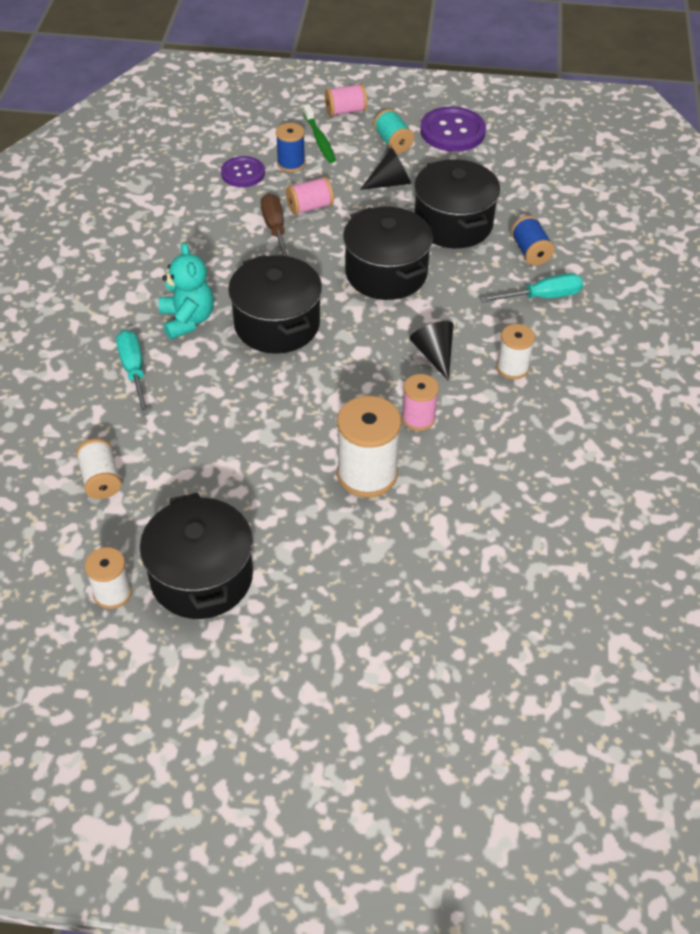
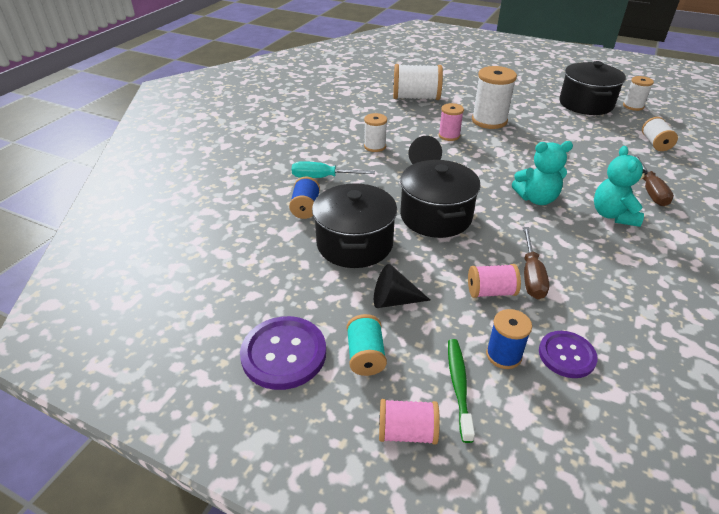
camera: 160 degrees left, 10 degrees down
(134, 371) = (650, 191): turquoise screwdriver -> brown screwdriver
(277, 324) = (536, 199): black pot -> turquoise teddy bear
(513, 513) = (416, 97): none -> white spool

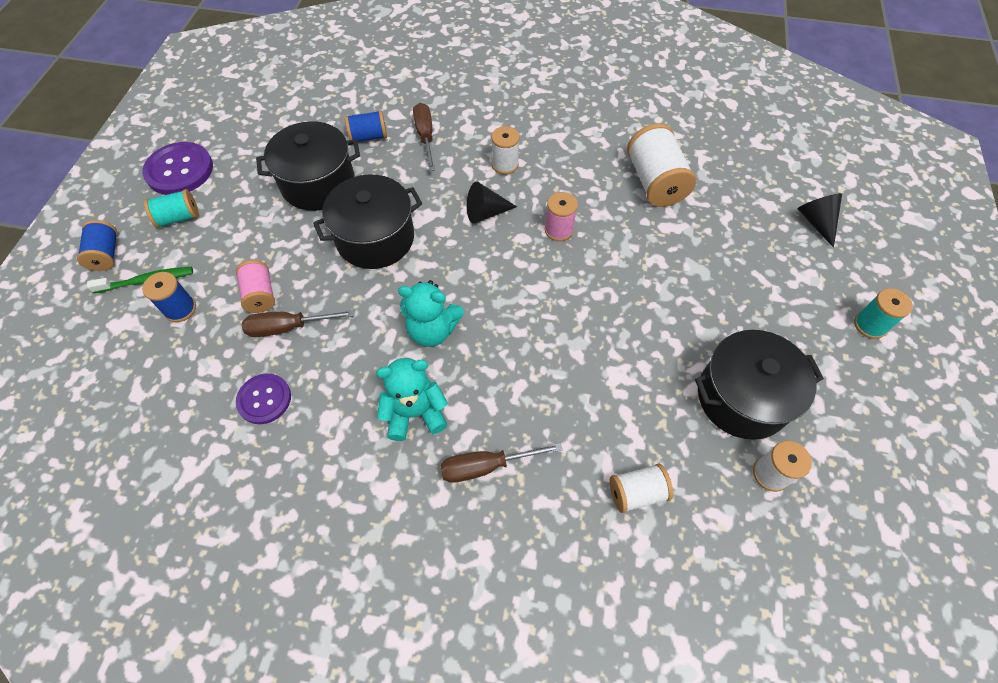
camera: 75 degrees right, 20 degrees up
(322, 177) = (425, 136): turquoise screwdriver -> brown screwdriver
(394, 300) = (243, 225): black cone -> black cone (816, 222)
(407, 432) = (106, 254): pink spool -> blue spool
(489, 121) = (620, 270): white spool -> none
(536, 199) = (432, 330): turquoise teddy bear -> turquoise teddy bear turned 60 degrees counterclockwise
(537, 66) = (869, 325): none -> turquoise spool
(566, 355) = (180, 357): purple button -> purple button (264, 399)

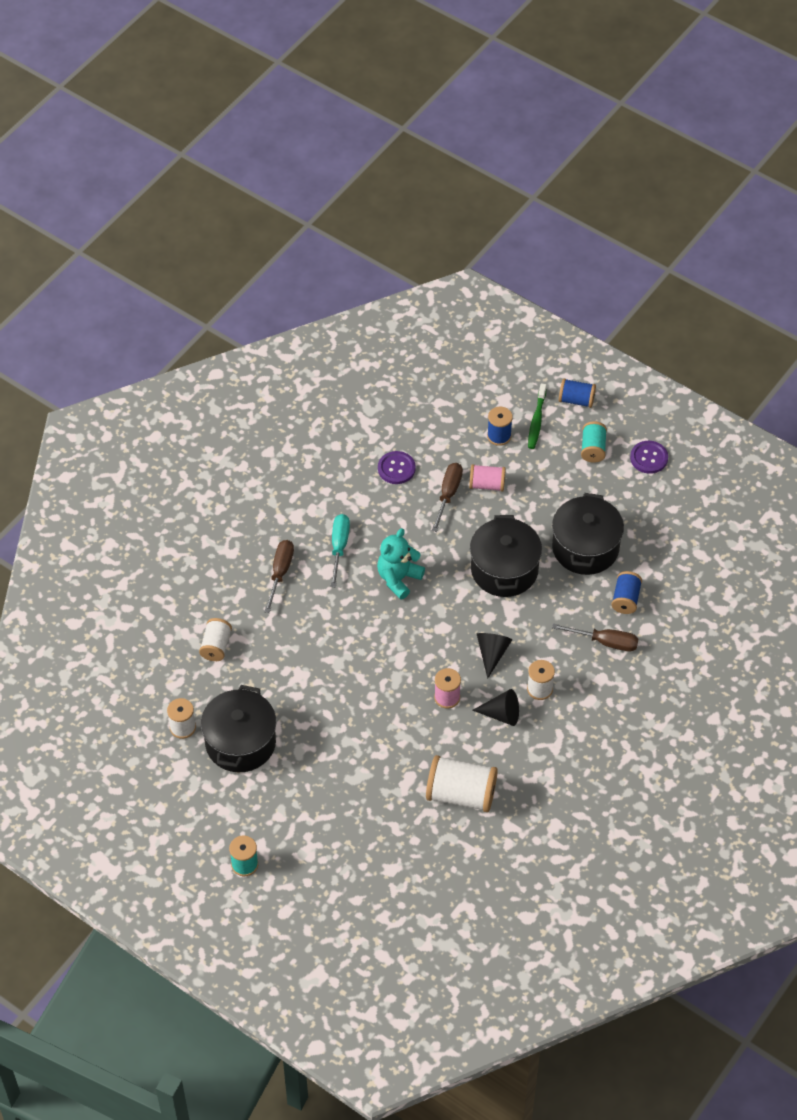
camera: 115 degrees right, 5 degrees down
(179, 170) = (649, 458): purple button -> purple button, size x0.65
(415, 413) = (339, 547): turquoise teddy bear -> turquoise screwdriver
(816, 222) = (354, 894): black cone -> black cone (501, 714)

